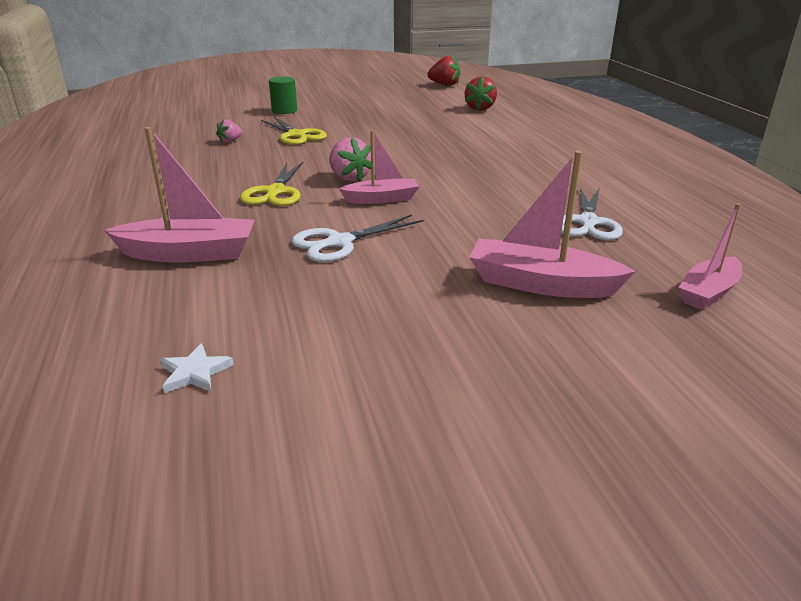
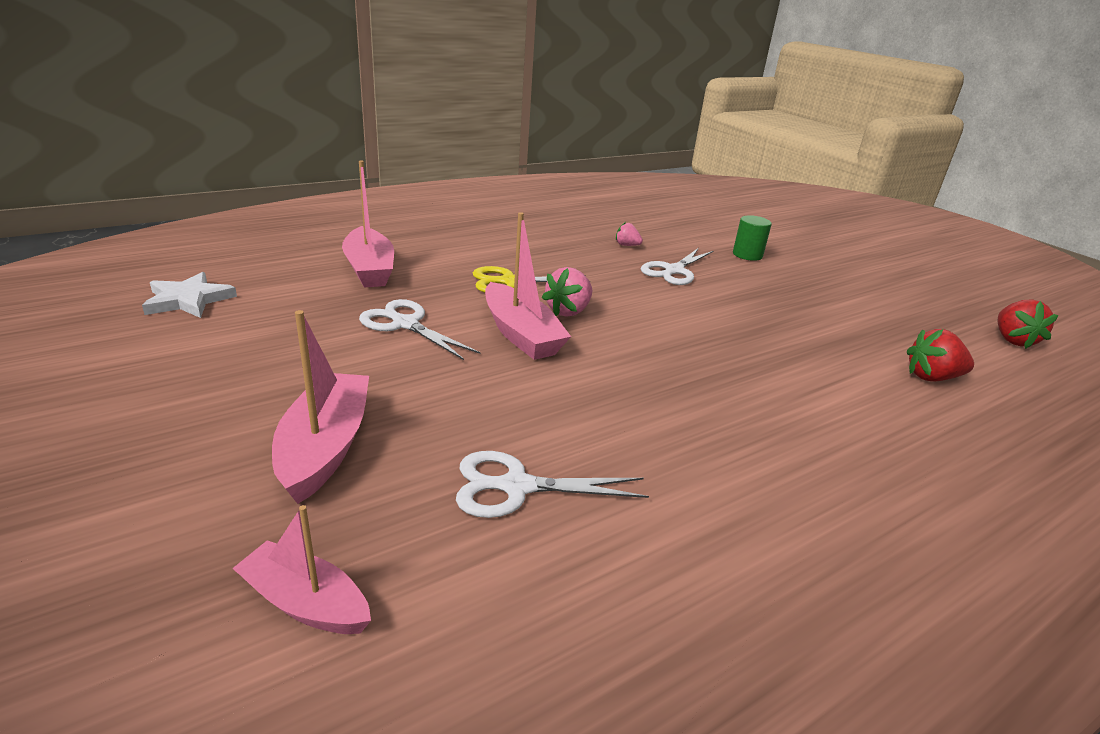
camera: 70 degrees right, 0 degrees up
(195, 372) = (188, 300): white star -> white star, size x1.66
(296, 135) = (674, 271): yellow scissors -> white scissors
(381, 199) = (521, 334): pink boat -> pink boat, size x1.53

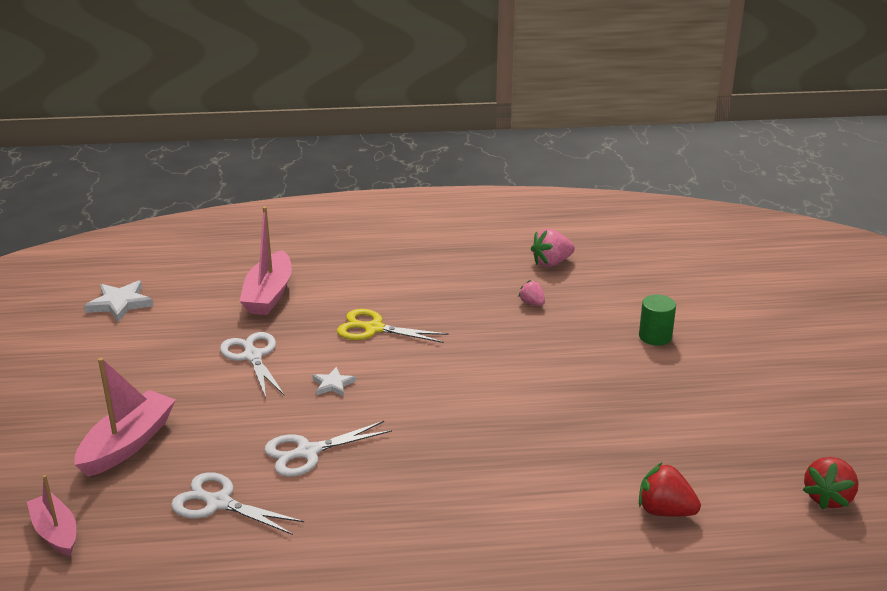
camera: 30 degrees right, 0 degrees up
(521, 334) = (333, 384): pink boat -> white star
(568, 311) = (395, 369): pink strawberry -> pink strawberry (551, 263)
(674, 271) = (546, 343): white scissors -> white scissors (308, 452)

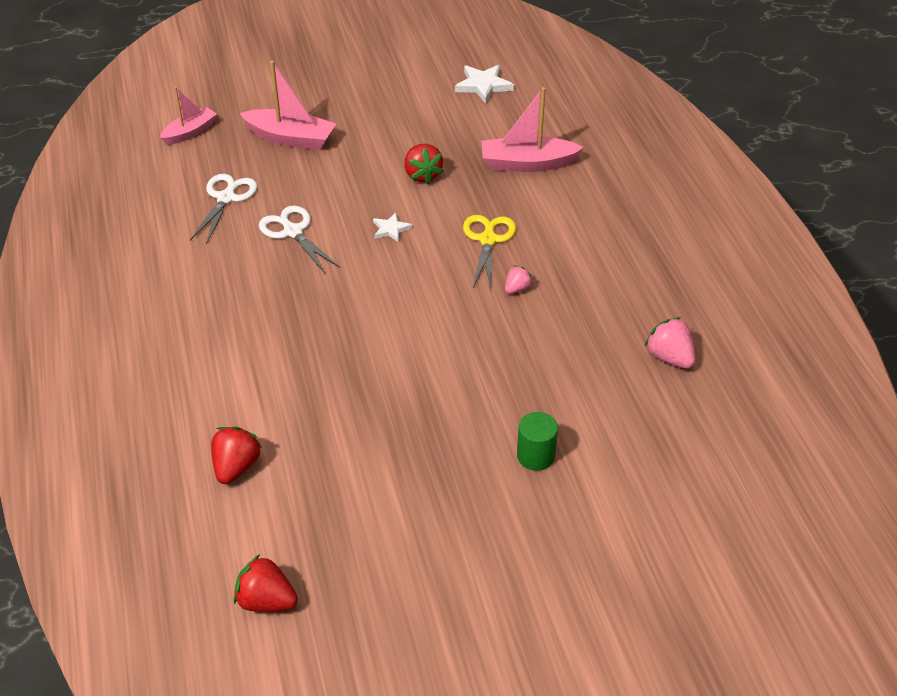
camera: 80 degrees right, 15 degrees up
(253, 356) = (422, 175): white scissors -> red strawberry
(532, 303) = (573, 348): pink strawberry -> pink strawberry (517, 289)

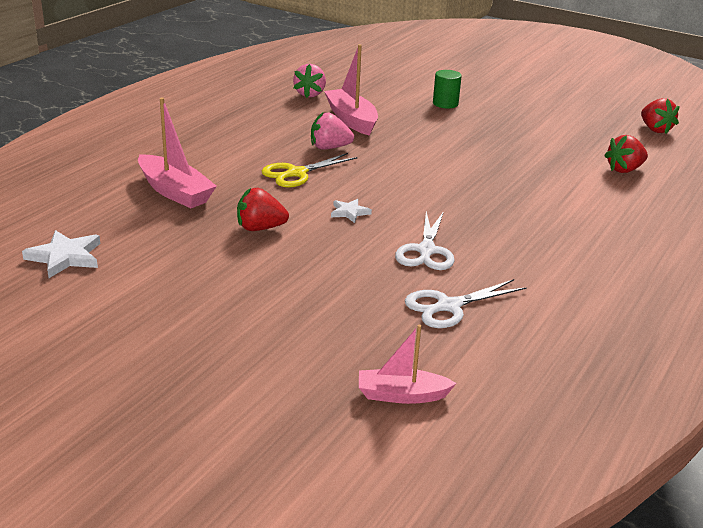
camera: 135 degrees left, 15 degrees down
(290, 138) = (311, 321): pink boat -> pink boat (351, 120)
(422, 175) = (260, 228): red strawberry -> red strawberry turned 120 degrees counterclockwise
(517, 289) = (329, 148): pink strawberry -> pink strawberry, size x1.65

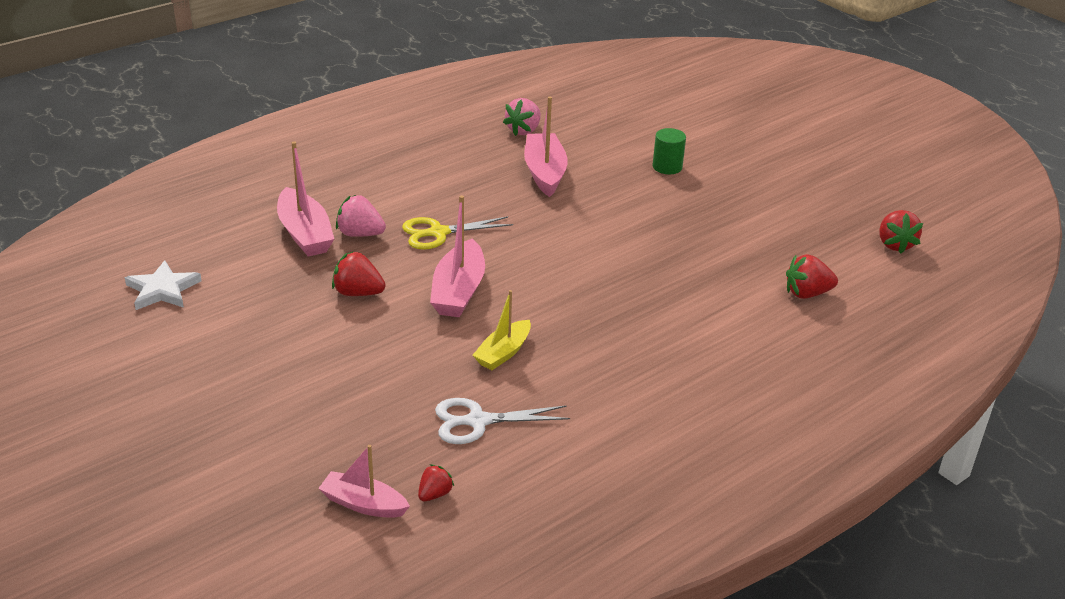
camera: 20 degrees right, 5 degrees up
(329, 148) = (495, 206): pink strawberry -> pink strawberry (360, 234)
(349, 212) = (458, 291): white star -> pink boat
(426, 251) = (503, 353): white scissors -> yellow boat
(459, 372) = (434, 494): none -> red strawberry

